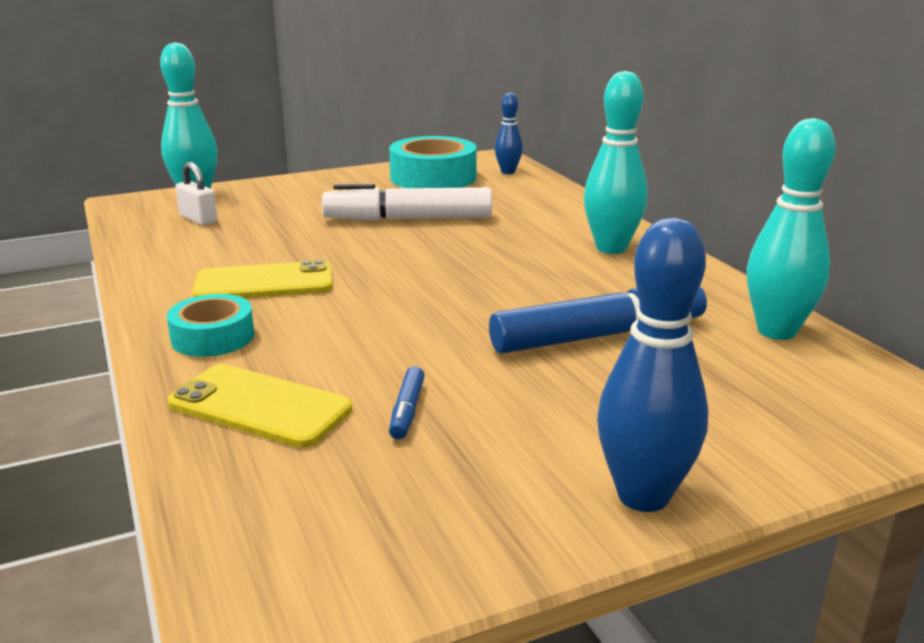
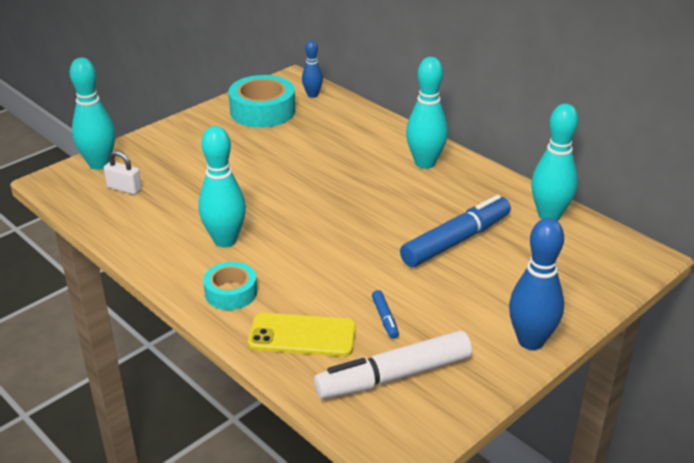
camera: 20 degrees left, 10 degrees up
(264, 283) = (225, 240): yellow phone -> turquoise bowling pin
(408, 219) = (276, 160): white marker -> white marker (393, 376)

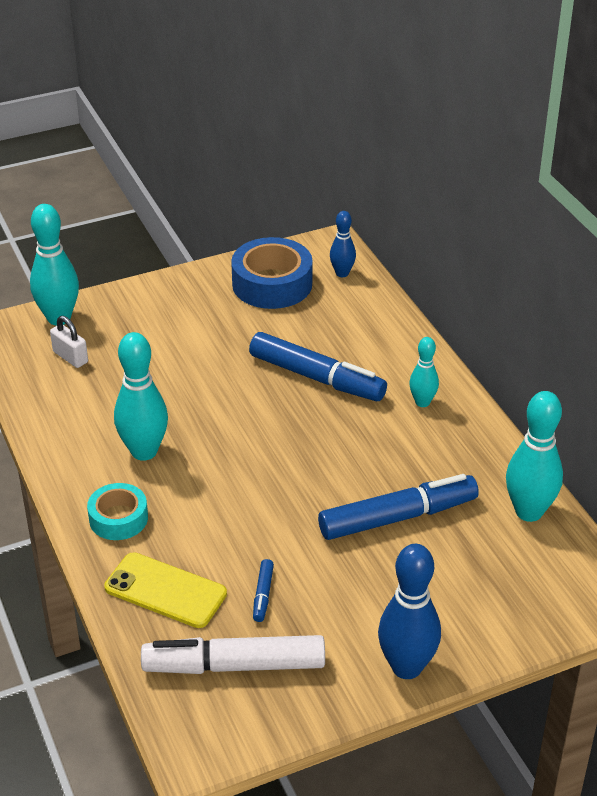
camera: 20 degrees right, 5 degrees up
(262, 111) = (272, 284): turquoise tape -> blue tape
(335, 163) = (317, 378): none -> blue marker
(425, 163) = (422, 402): turquoise bowling pin -> turquoise bowling pin, size x0.57

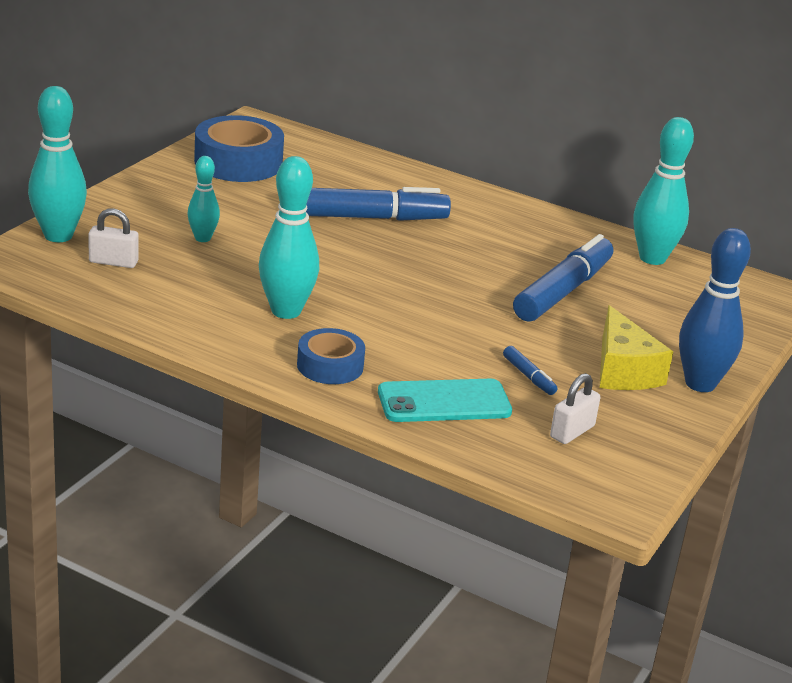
camera: 40 degrees left, 10 degrees down
(118, 518) = (330, 366): turquoise tape -> blue tape
(165, 591) = (444, 402): yellow phone -> turquoise phone
(234, 666) = (572, 432): white marker -> white padlock
(342, 273) = (292, 141): blue bowling pin -> none
(352, 623) = (623, 371): none -> yellow cheese
(422, 402) = (479, 211): turquoise bowling pin -> turquoise bowling pin (202, 238)

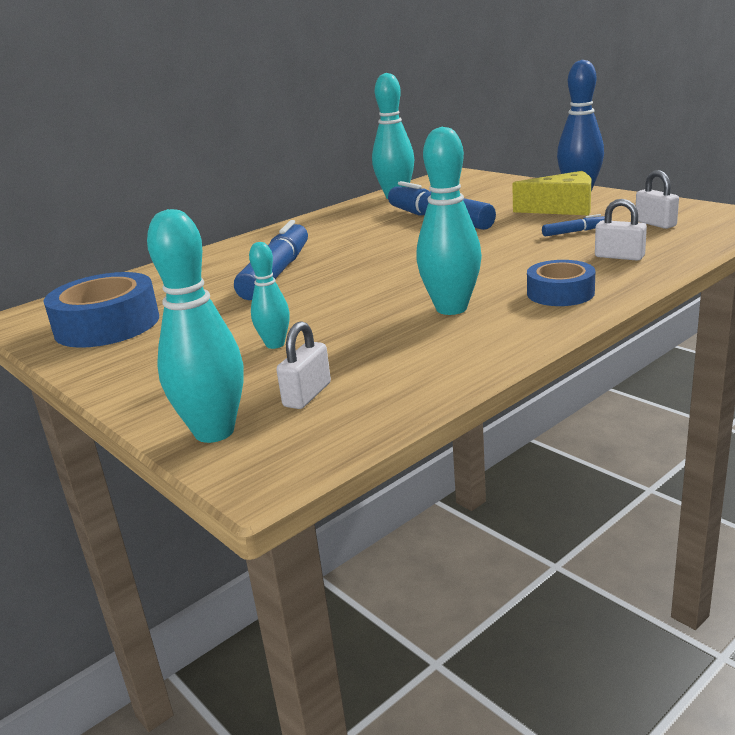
camera: 65 degrees left, 5 degrees down
(444, 402) = (619, 257): turquoise phone -> white padlock

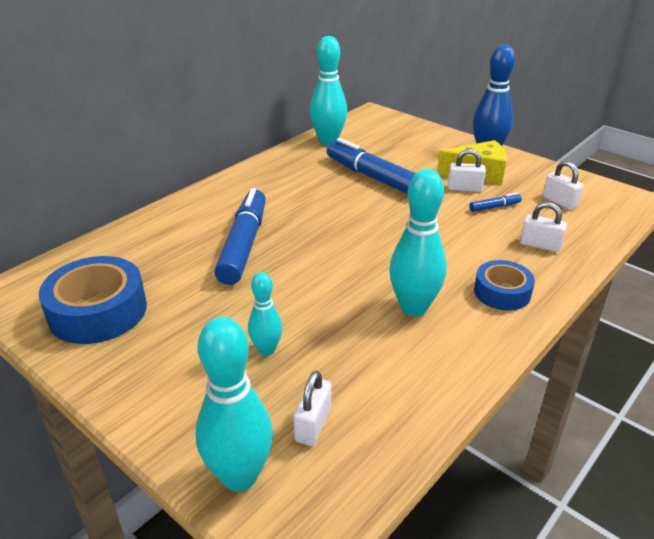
camera: 10 degrees left, 10 degrees up
(542, 220) = (464, 188): none -> white padlock

